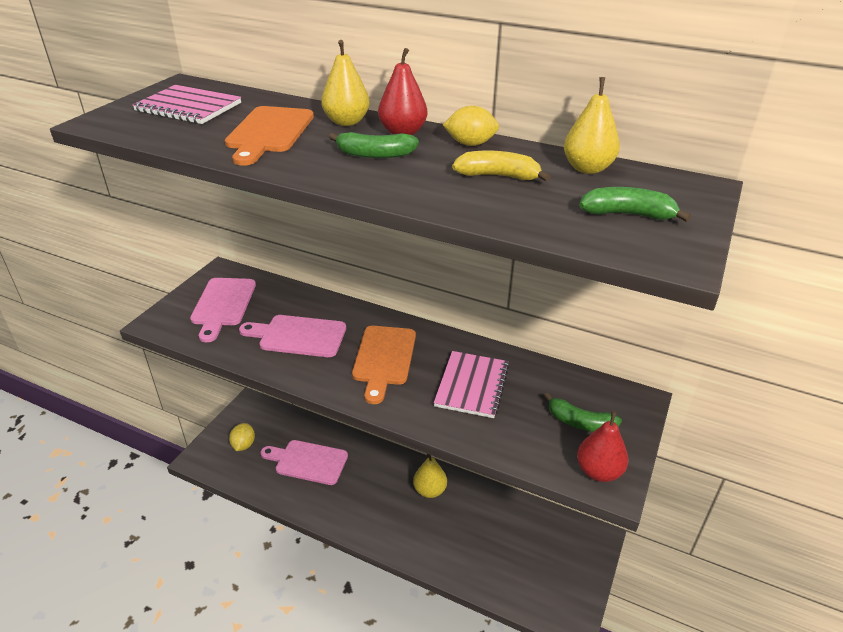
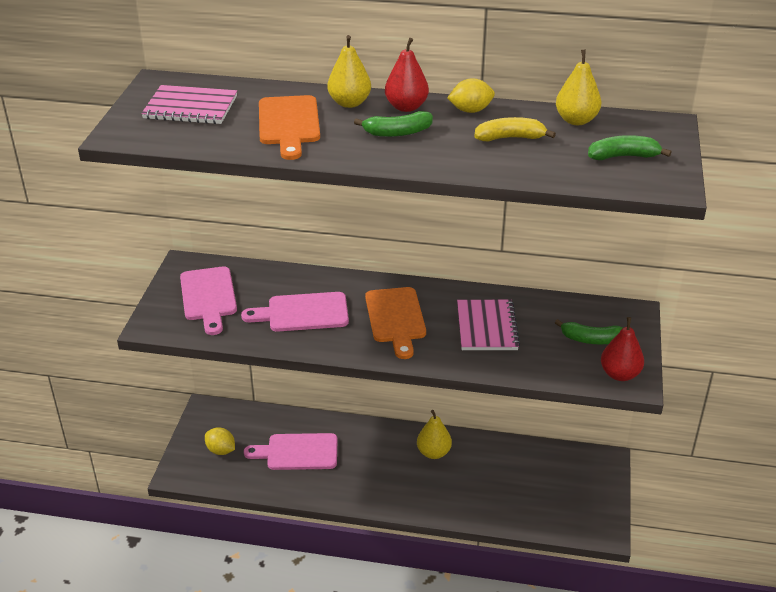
camera: 15 degrees left, 0 degrees up
(243, 445) = (221, 450): yellow lemon -> yellow lemon turned 45 degrees counterclockwise

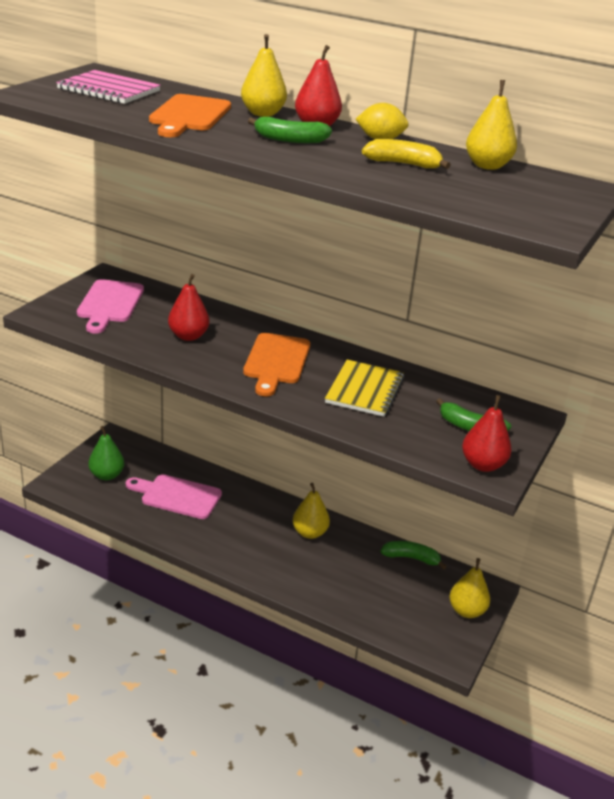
camera: 15 degrees right, 5 degrees down
(221, 450) = (107, 475): yellow lemon -> green pear
(303, 313) = (188, 336): pink cutting board -> red pear
(486, 327) = (364, 390): pink notebook -> yellow notebook
(598, 486) = (466, 611): none -> yellow pear
(623, 156) = (516, 199): green banana -> green banana (411, 558)

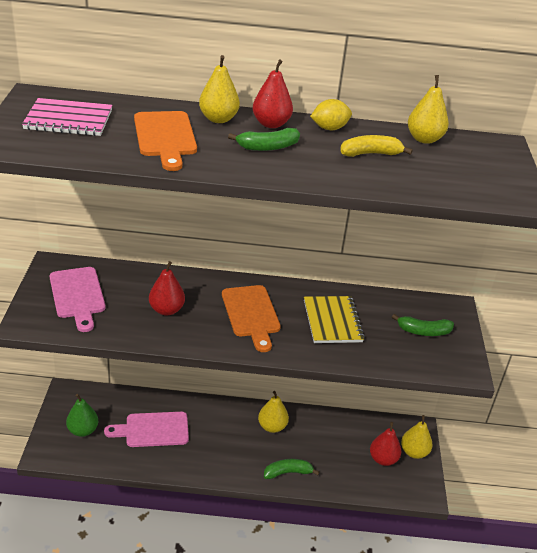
camera: 25 degrees left, 5 degrees up
(411, 558) = (354, 422): green banana -> green banana (288, 472)
(483, 465) = (453, 363): red pear -> red pear (383, 459)

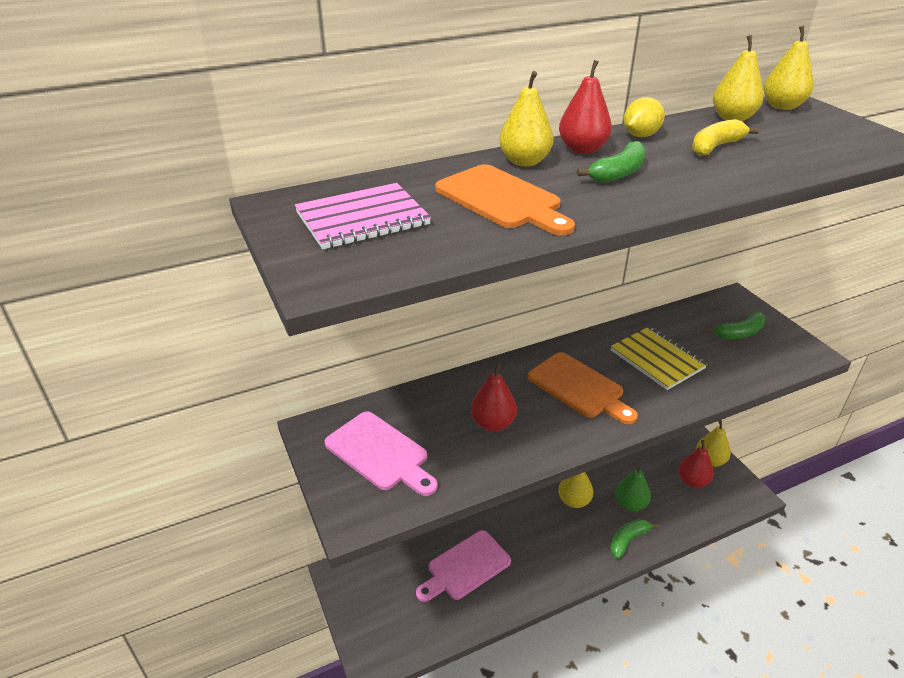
camera: 25 degrees left, 0 degrees up
(83, 430) = (393, 609): green pear -> green pear (630, 504)
(483, 144) = (782, 106): none -> yellow pear

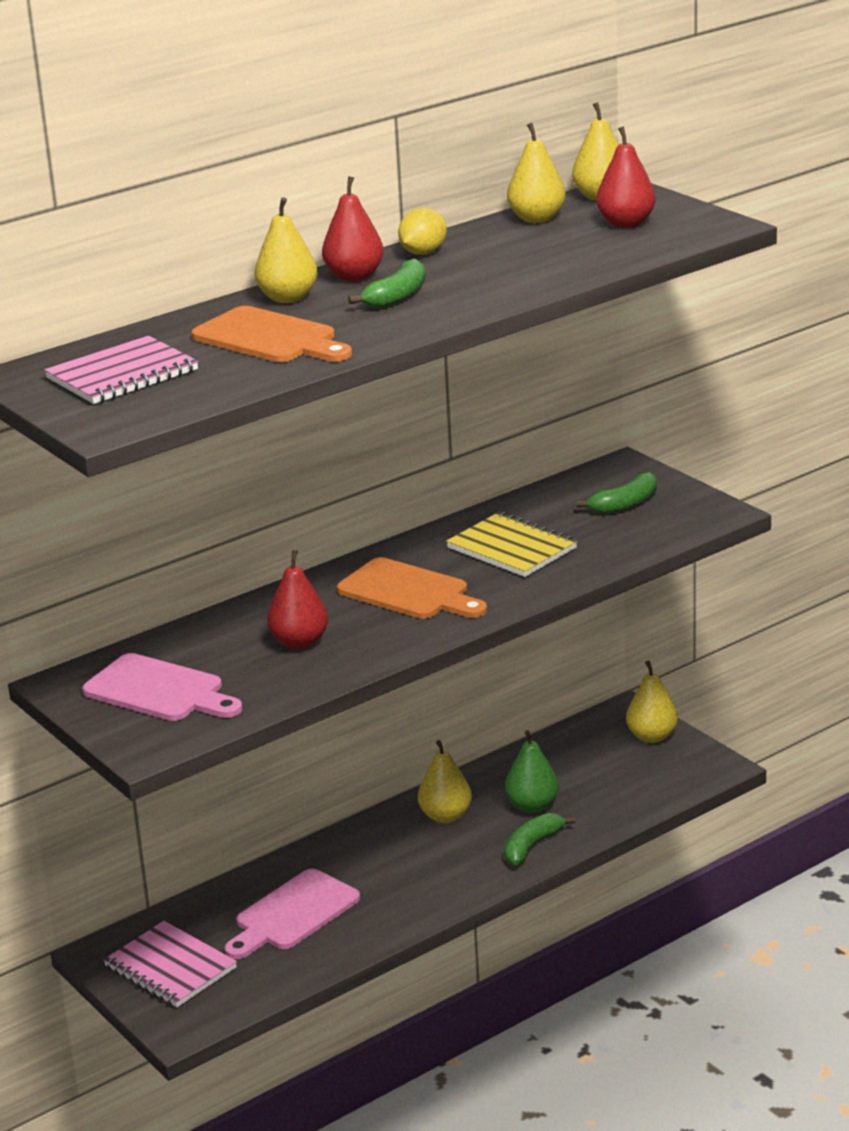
camera: 10 degrees left, 10 degrees down
(378, 599) = (170, 967): none -> pink notebook
(692, 481) = (626, 765): red pear -> red pear (626, 224)
(716, 147) = (511, 254): yellow banana -> none

